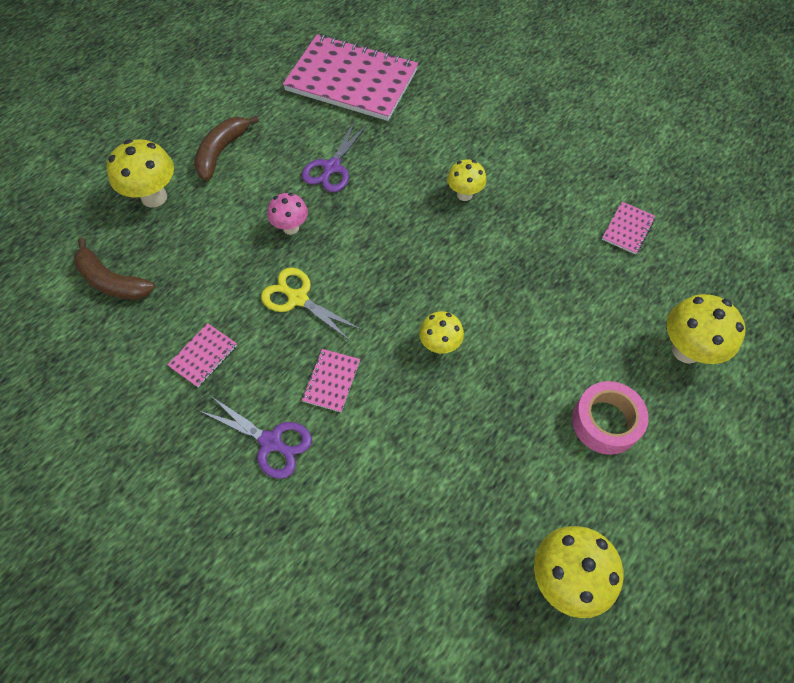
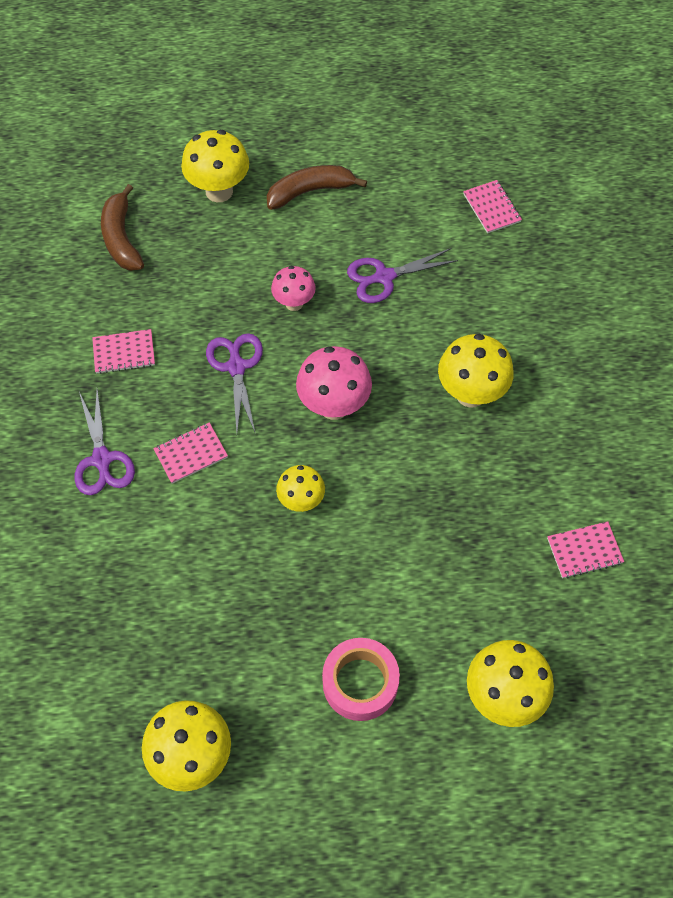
camera: 45 degrees right, 0 degrees up
(298, 298) = (236, 367): yellow scissors -> purple scissors
(351, 80) = (491, 208): pink notebook -> pink notebook, size x0.40
(391, 269) = (334, 406): none -> pink mushroom
(464, 194) = (470, 394): yellow mushroom -> yellow mushroom, size x1.60

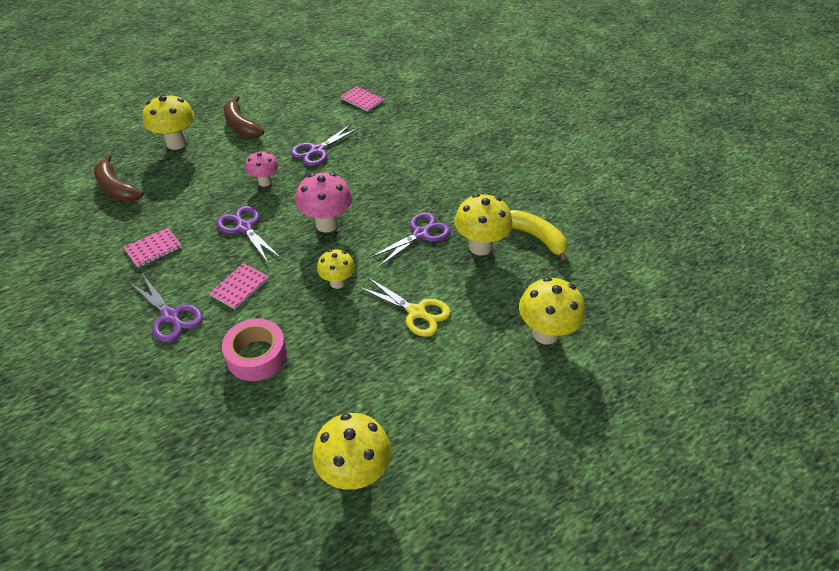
camera: 30 degrees left, 15 degrees down
(310, 191) = (241, 125): brown banana -> brown banana turned 75 degrees counterclockwise
(360, 683) = (448, 369): pink tape -> pink tape (257, 356)
(368, 588) = (416, 312): none -> yellow scissors
(439, 475) = (420, 234): none -> purple scissors
(470, 394) = (411, 187): yellow mushroom -> yellow mushroom (480, 247)
(584, 550) = (536, 238): pink notebook -> yellow banana

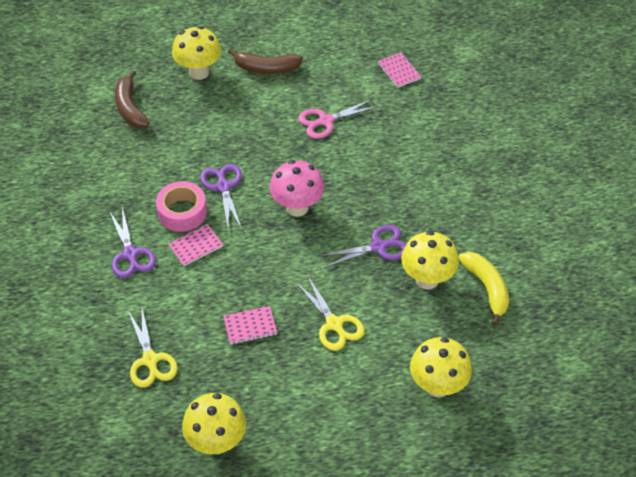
camera: 25 degrees right, 5 degrees up
(153, 248) = (139, 183): pink notebook -> pink notebook (250, 326)
(238, 414) = (150, 360): none -> yellow scissors
(241, 125) = (266, 68): brown banana -> brown banana turned 75 degrees counterclockwise
(257, 356) = (184, 315): pink tape -> pink tape (182, 212)
(265, 182) = (261, 142): pink mushroom -> none
(317, 150) = (325, 121): purple scissors -> pink scissors
(337, 283) = (279, 271): yellow mushroom -> none

